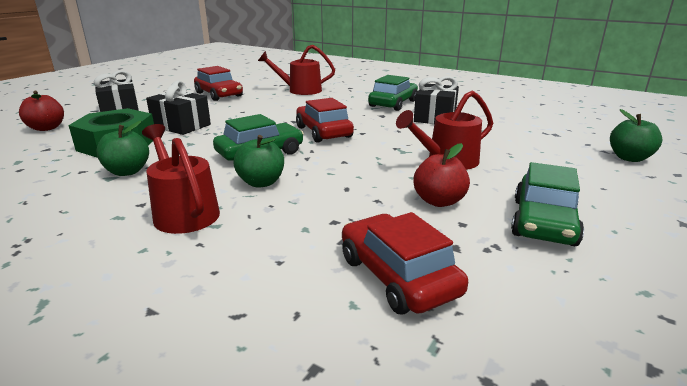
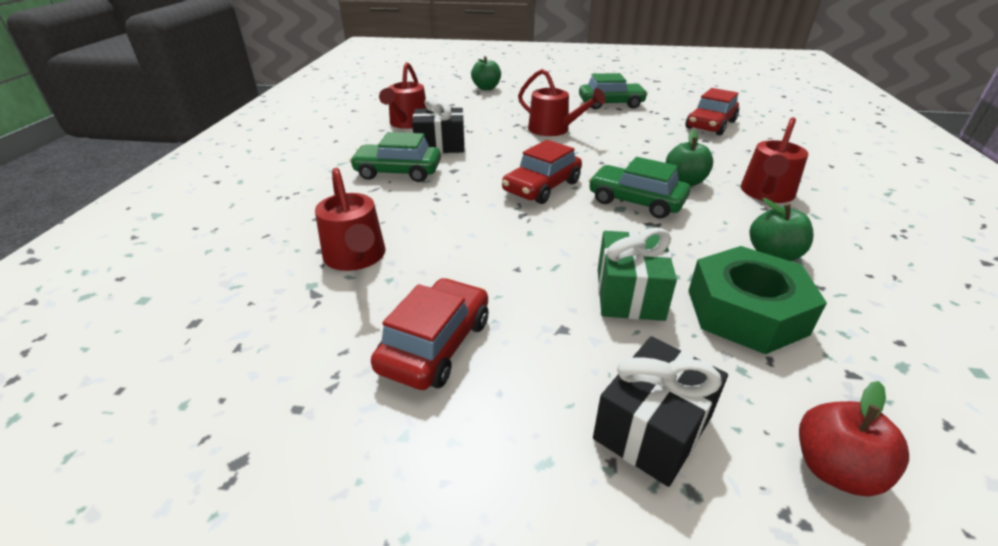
camera: 115 degrees left, 10 degrees up
(181, 126) = (629, 294): black gift -> green gift
(439, 201) = (622, 125): red apple -> none
(497, 114) = (407, 123): none -> red watering can

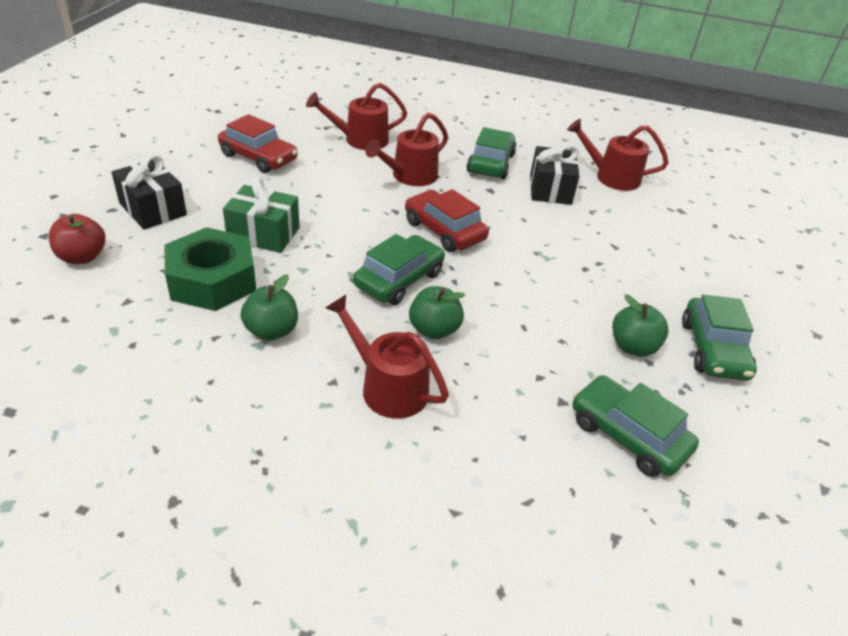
camera: 95 degrees right, 5 degrees up
(486, 88) = (756, 245): green apple -> green apple (633, 347)
(553, 129) = (598, 270): red watering can -> red watering can (410, 176)
(710, 125) = (627, 435): red car -> green car

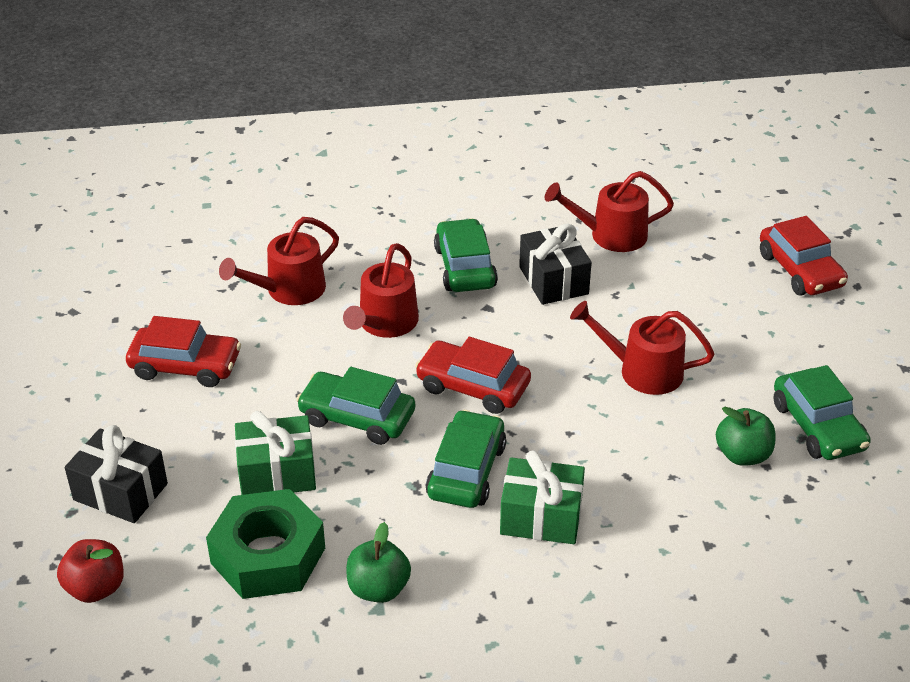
camera: 20 degrees left, 0 degrees up
(388, 387) = (538, 600): red watering can -> red watering can (642, 371)
(434, 330) = (541, 517): green apple -> green gift
(627, 435) = (784, 554): green car -> green car (357, 417)
(754, 241) = (800, 270): none -> red car

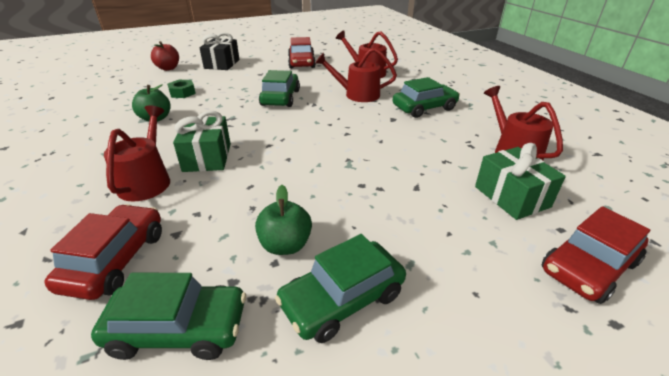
camera: 75 degrees right, 5 degrees down
(268, 555) = (182, 93): green nut -> green nut, size x0.49
(277, 473) = (237, 87): green gift -> green gift (511, 197)
(466, 471) = (245, 130): green car -> green car (178, 329)
(473, 387) = (318, 123): red car -> red car (116, 260)
(553, 280) = (439, 136): black gift -> none
(642, 371) = (366, 181): red watering can -> red watering can (147, 181)

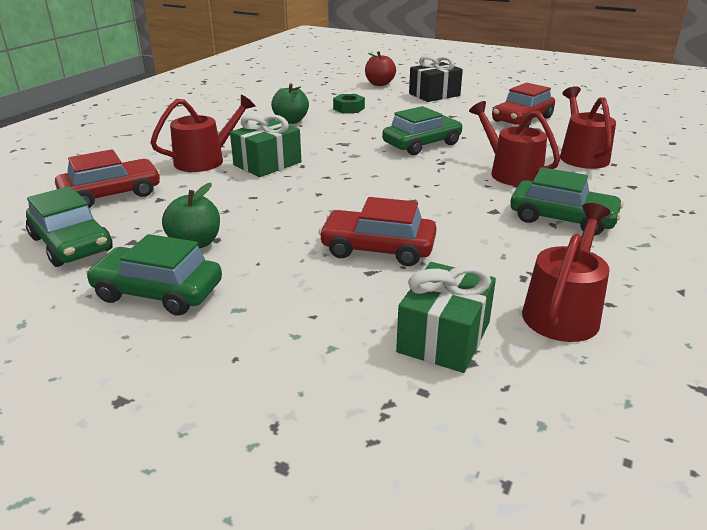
camera: 50 degrees right, 5 degrees down
(588, 266) = (368, 428): red car -> red car (378, 249)

